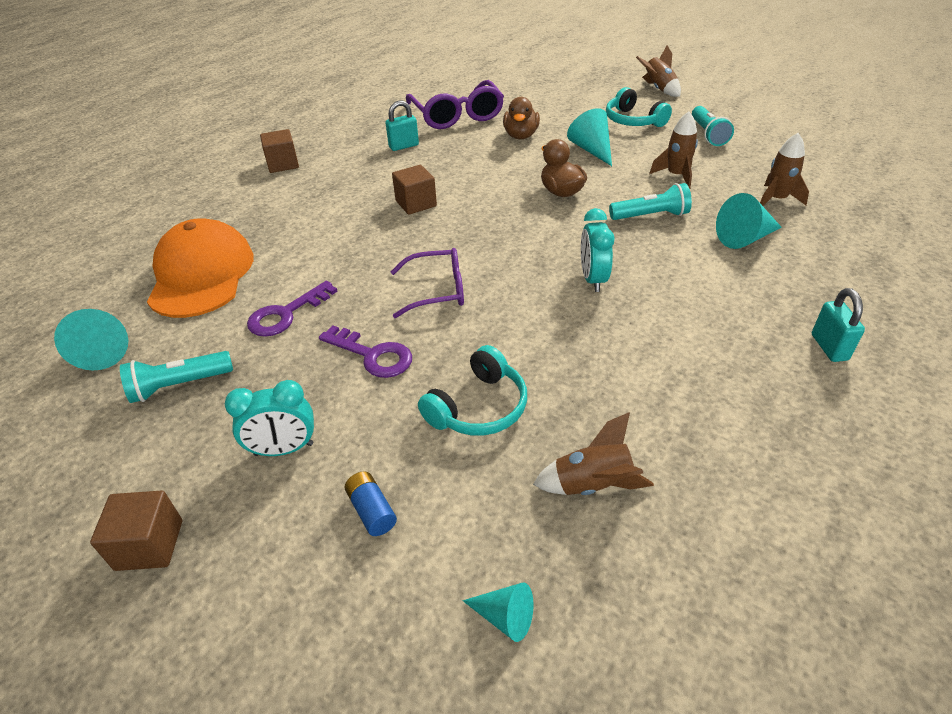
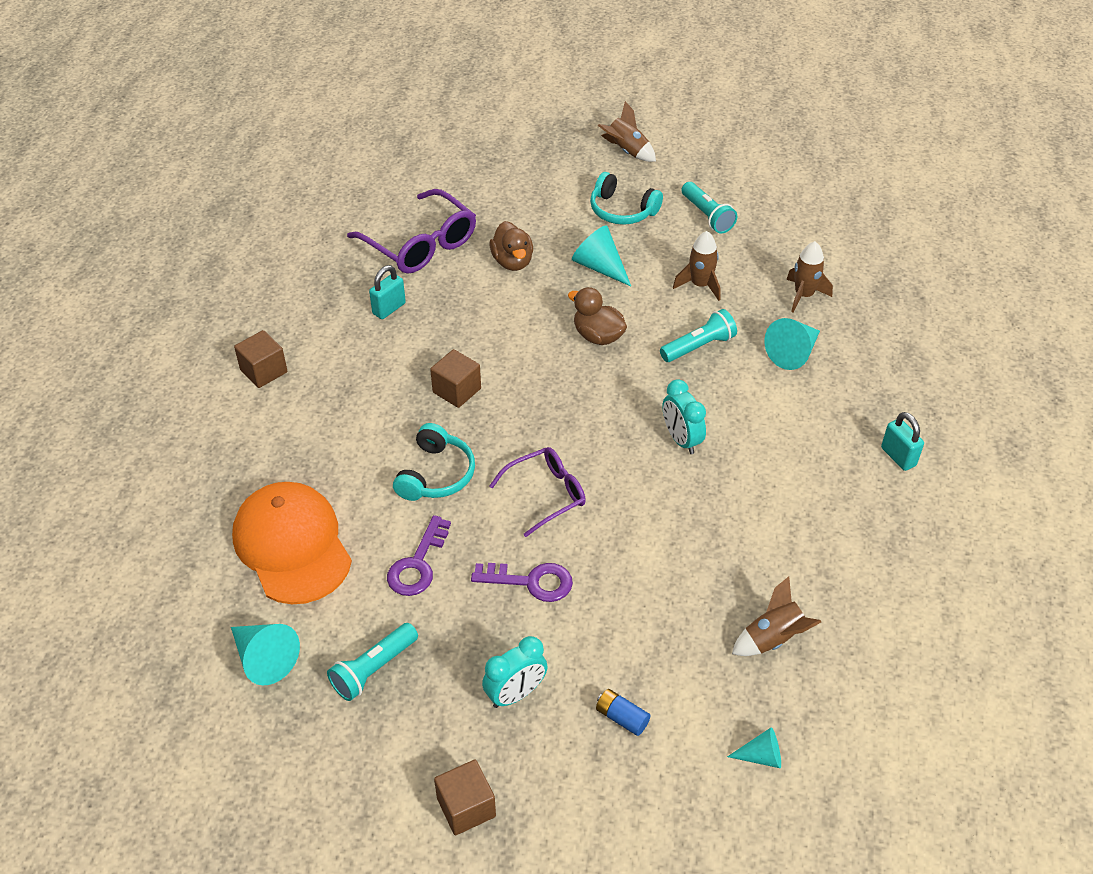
camera: 25 degrees left, 5 degrees up
(479, 407) = (652, 602): turquoise headphones -> turquoise headphones (436, 474)

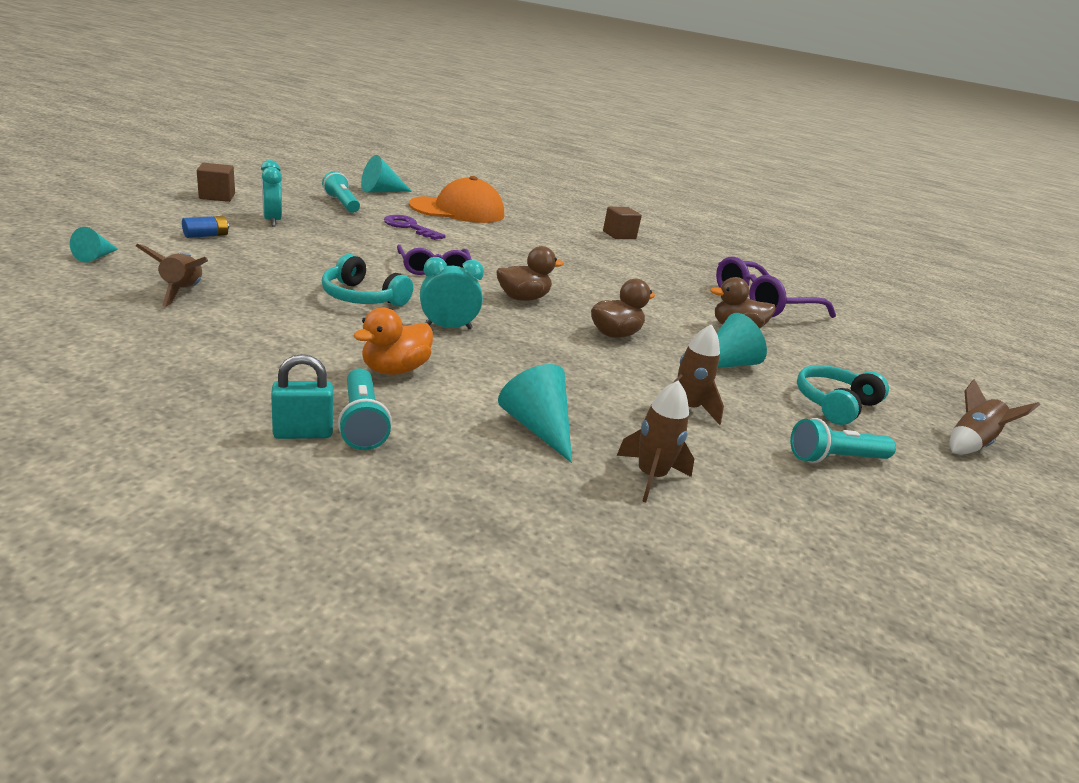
camera: 100 degrees right, 20 degrees down
(389, 309) = (677, 276): turquoise padlock -> none
(436, 474) = (485, 248): turquoise headphones -> turquoise headphones (362, 297)
(457, 390) = (570, 272): brown cube -> none
(531, 582) = (356, 245): purple key -> none
(567, 409) = (523, 298): none -> brown duck
(699, 346) = (577, 375): turquoise flashlight -> turquoise flashlight (361, 422)
(782, 445) = (395, 369): none -> orange duck

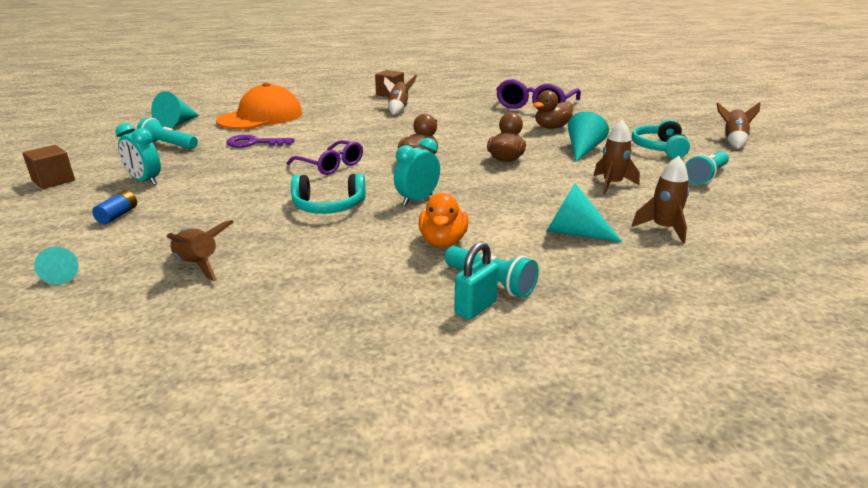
camera: 30 degrees left, 0 degrees up
(599, 250) = (398, 109): none -> brown rocket

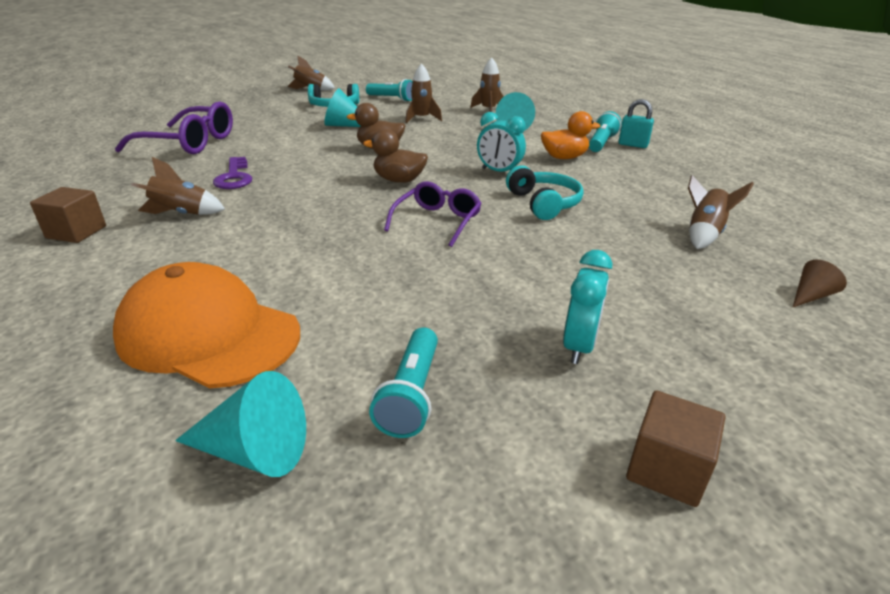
camera: 105 degrees left, 5 degrees up
(63, 275) = (811, 296): turquoise cone -> brown cone
(118, 215) = (685, 320): blue battery -> none
(254, 143) = (370, 297): purple key -> purple key (234, 177)
(552, 127) = (276, 135): brown duck -> none

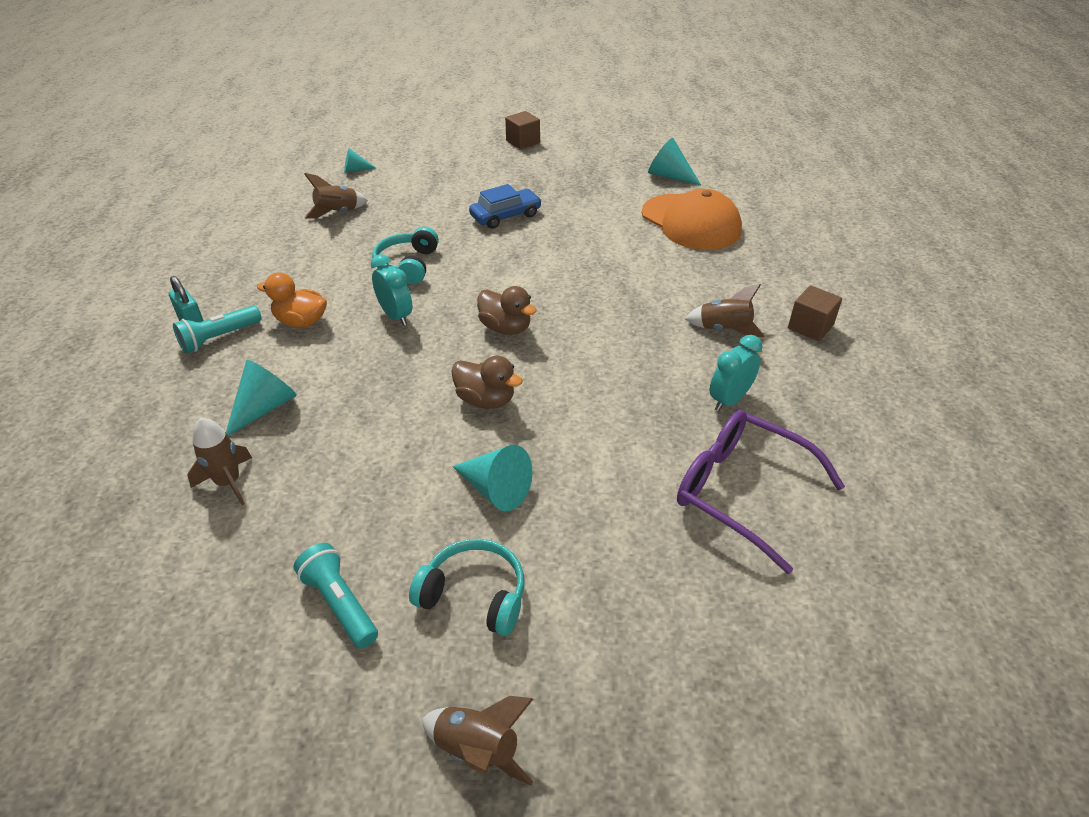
camera: 155 degrees left, 10 degrees up
(234, 177) = (676, 379): purple key -> none
(411, 395) = (599, 178): turquoise flashlight -> none
(422, 119) = (363, 479): brown rocket -> none
(437, 221) = (511, 268): purple glasses -> none
(504, 276) = (505, 216): none -> blue car
(579, 346) = (507, 177): turquoise clock -> turquoise clock (729, 400)
(811, 296) = (355, 170): brown cone -> turquoise cone

